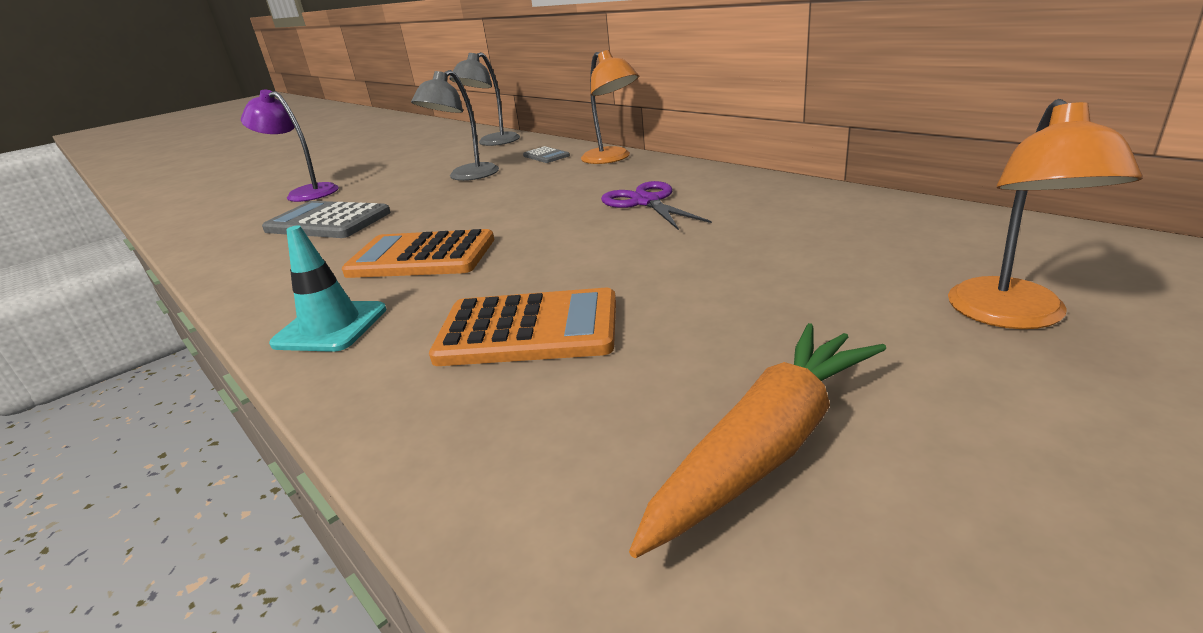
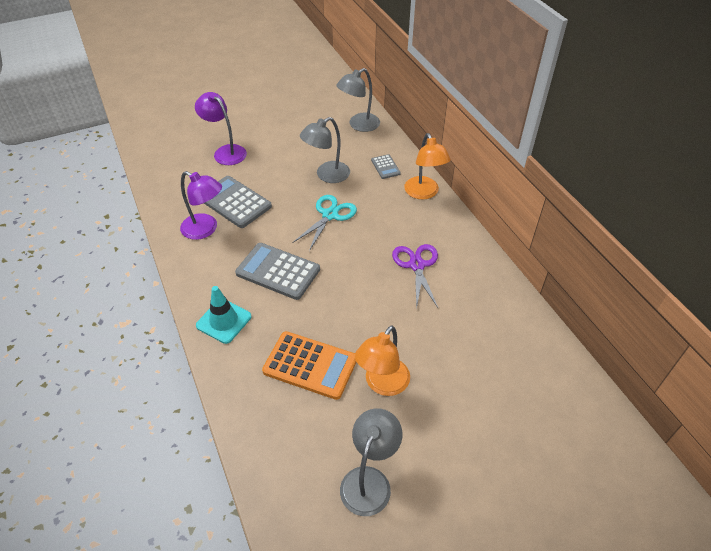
camera: 15 degrees right, 20 degrees up
(280, 252) = (205, 229): none -> purple lamp
(421, 257) = (278, 271): orange calculator -> grey calculator
(487, 198) = (330, 215): none -> turquoise scissors
(767, 446) = (369, 480): orange carrot -> grey lamp
(1012, 316) = (517, 452): orange lamp -> orange lamp (382, 384)

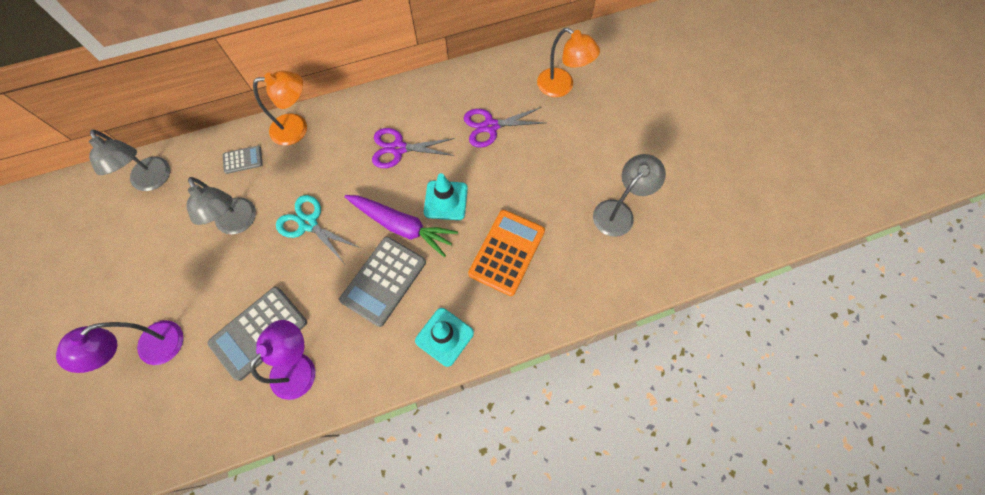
camera: 85 degrees left, 20 degrees up
(333, 278) = (402, 226): none -> purple carrot
(364, 308) = (446, 200): none -> turquoise traffic cone
(369, 480) = (618, 212): grey lamp -> grey lamp turned 105 degrees clockwise
(382, 384) = (531, 193): orange lamp -> orange lamp (562, 87)
(461, 339) = (490, 126): none -> purple scissors

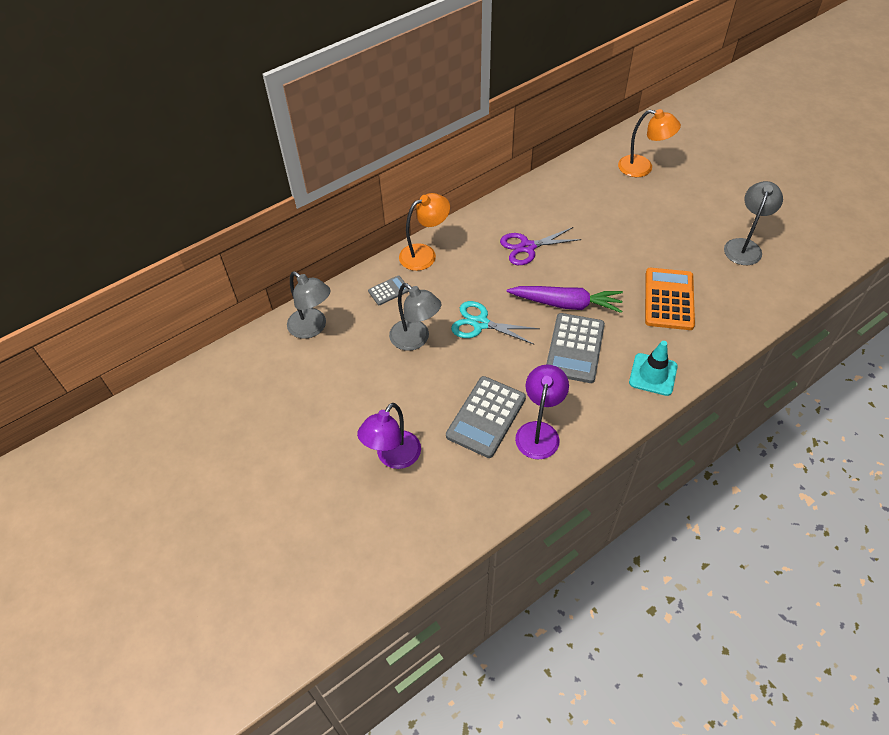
camera: 15 degrees left, 15 degrees down
(446, 200) = (593, 275): turquoise traffic cone -> none
(490, 126) = (598, 211): purple scissors -> none

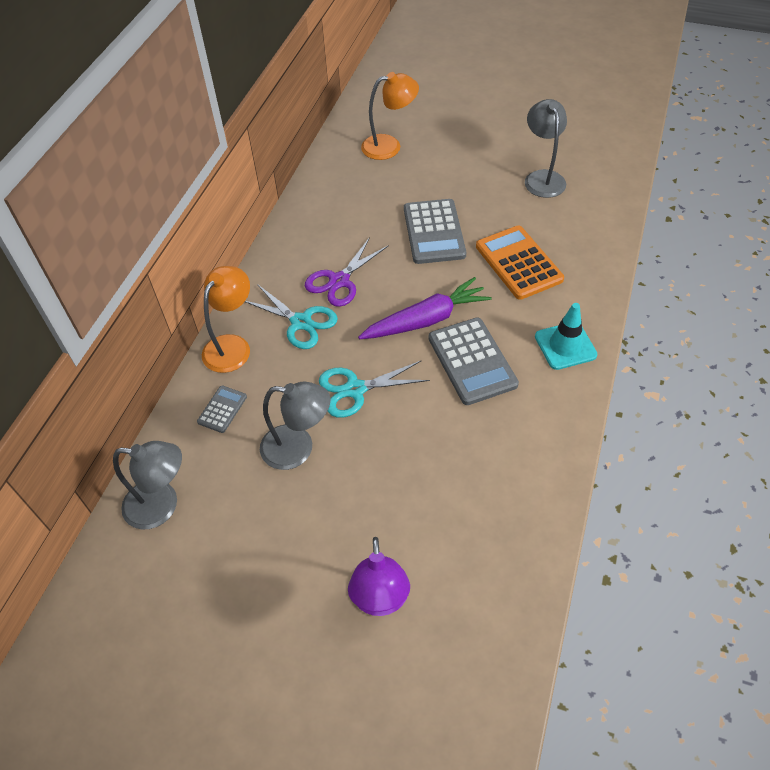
camera: 35 degrees left, 0 degrees up
(480, 262) = (301, 322): none -> turquoise scissors
(486, 417) = (443, 489): grey calculator -> grey calculator (434, 232)
(539, 432) = (509, 471): purple lamp -> none

